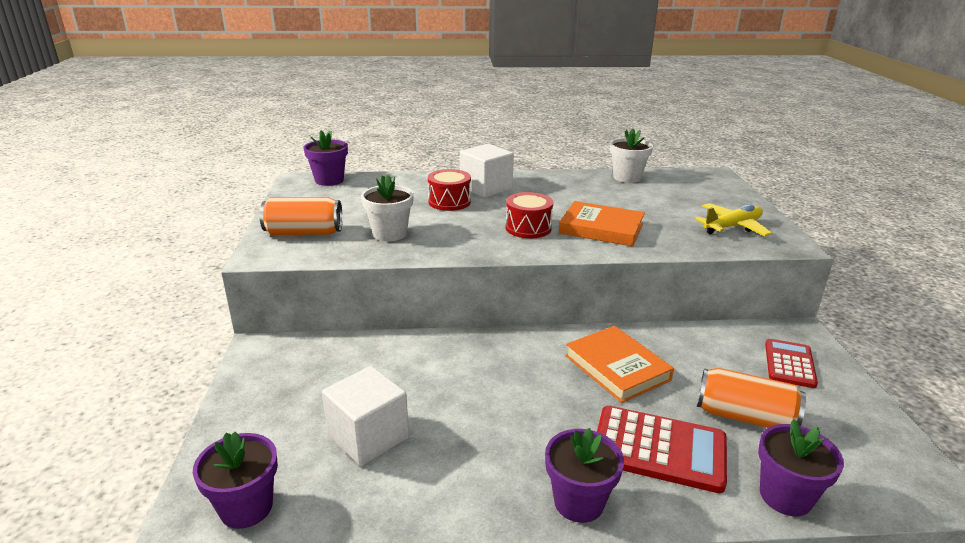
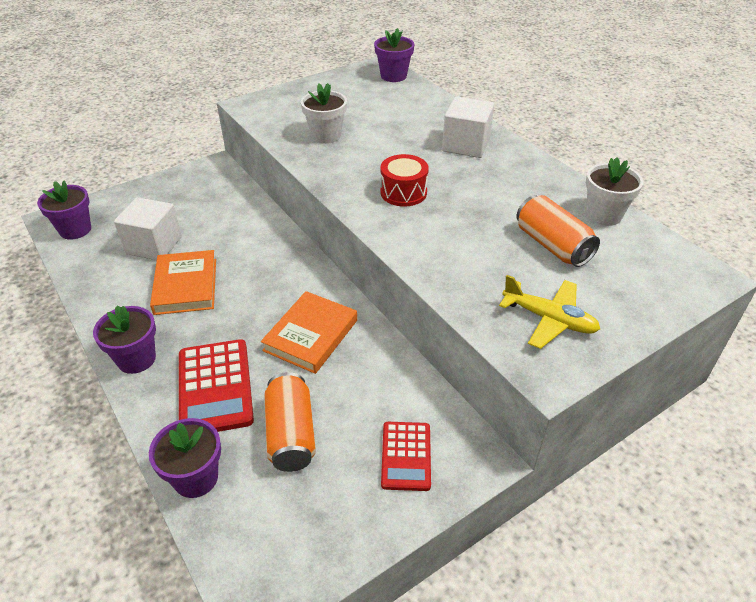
camera: 60 degrees right, 15 degrees up
(304, 233) = (294, 104): orange can -> orange can (552, 245)
(449, 202) = (414, 138): red drum -> none
(601, 228) = (446, 232): orange book -> orange book (186, 286)
(789, 364) = (406, 456): red calculator -> red calculator turned 105 degrees clockwise

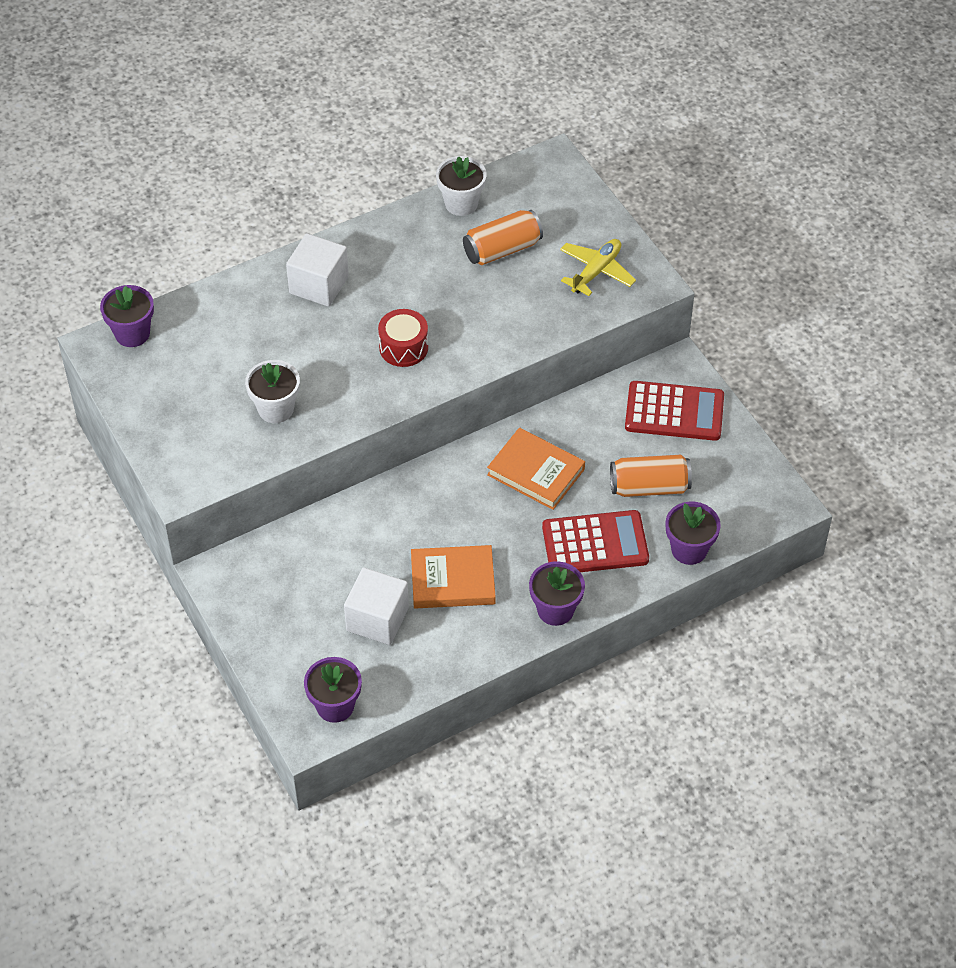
camera: 85 degrees left, 10 degrees up
(406, 456) = (674, 412): red calculator -> red calculator, size x1.57

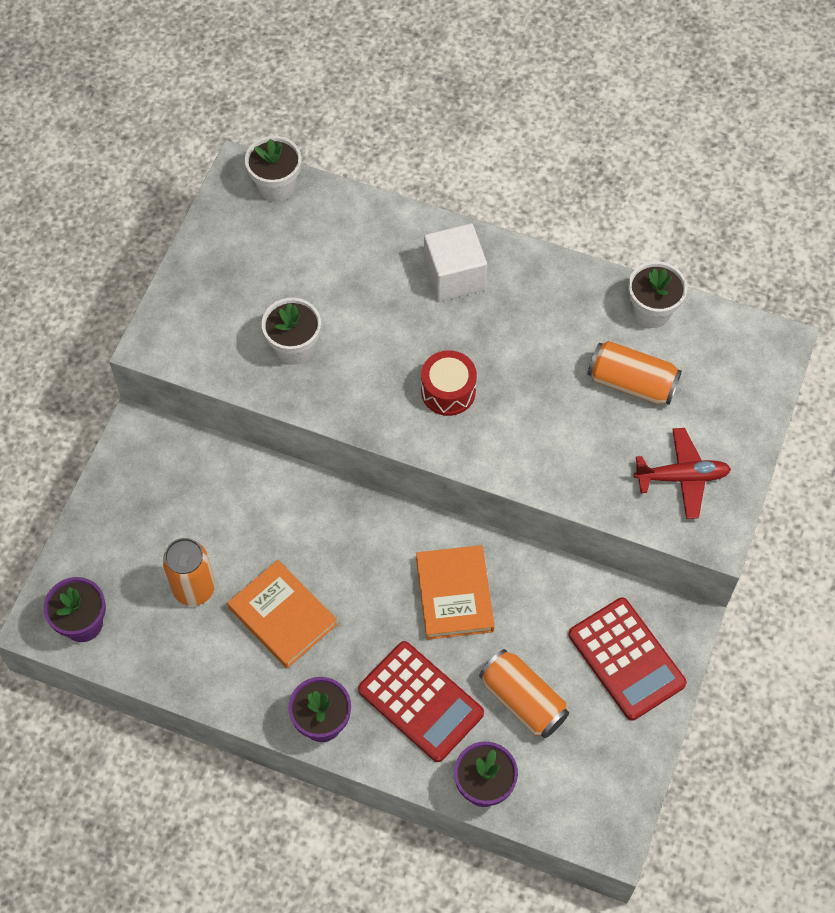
camera: 50 degrees right, 10 degrees up
(132, 333) = (276, 186): purple flower pot -> white flower pot
(377, 619) = (194, 588): white cube -> orange can
(596, 271) = (681, 477): yellow plane -> red plane

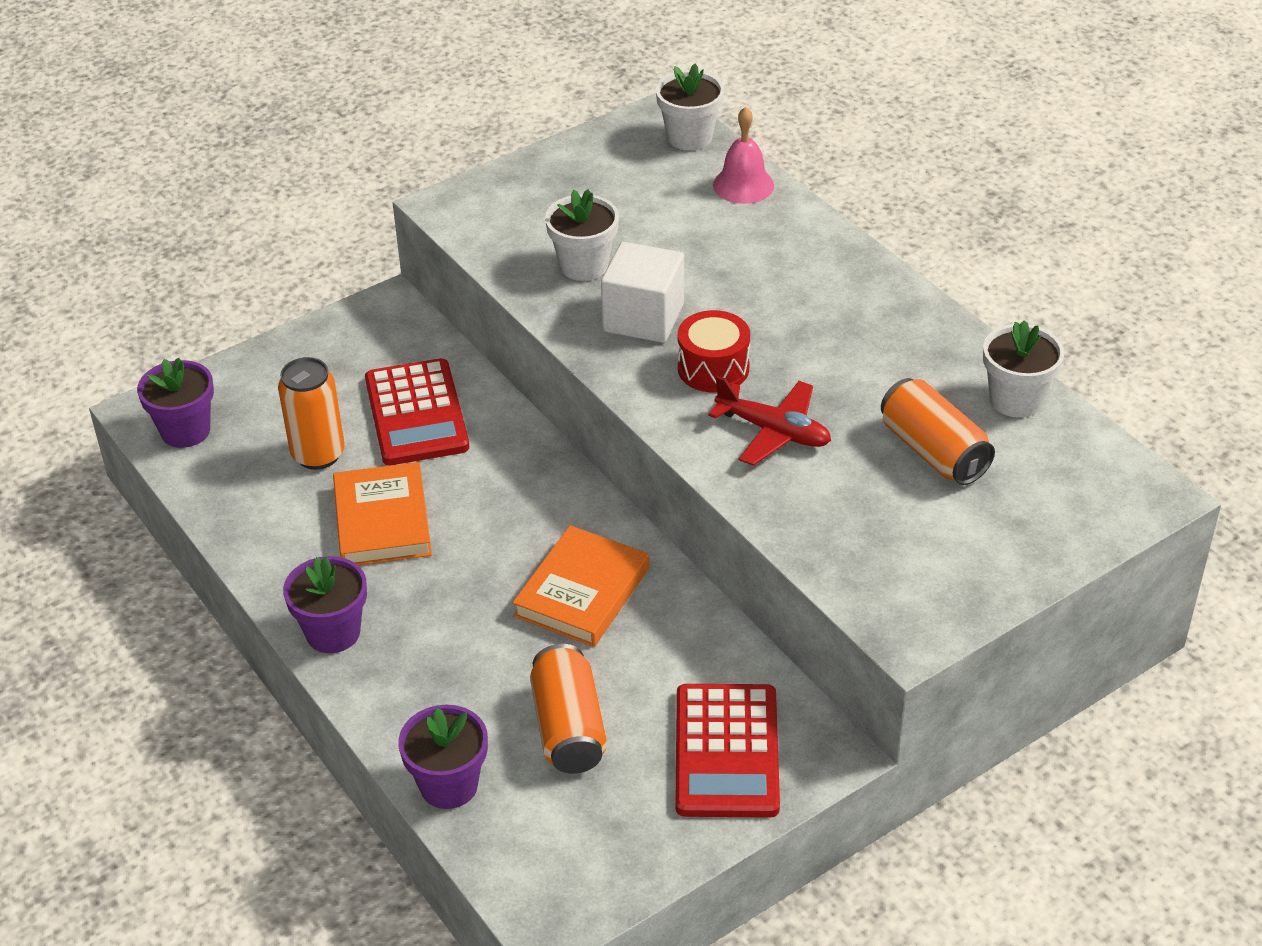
camera: 35 degrees right, 20 degrees down
(347, 213) = (743, 185): none -> pink bell
(421, 701) = (454, 669): red calculator -> red calculator (417, 413)
(454, 276) = (811, 278): white cube -> white cube (643, 318)
(681, 477) = (918, 562): red plane -> red plane (773, 431)

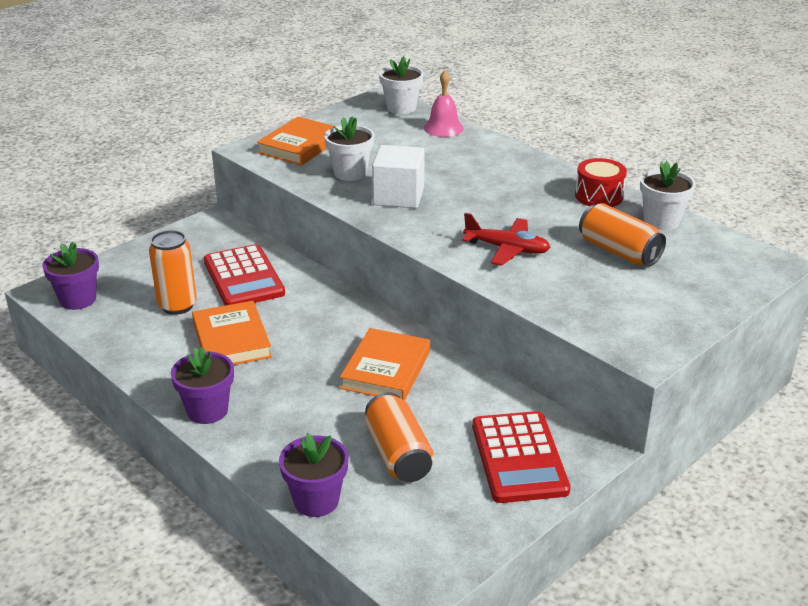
camera: 10 degrees left, 10 degrees down
(521, 205) = (300, 146): none -> orange book
(713, 368) = (454, 219): red drum -> red drum (599, 196)

